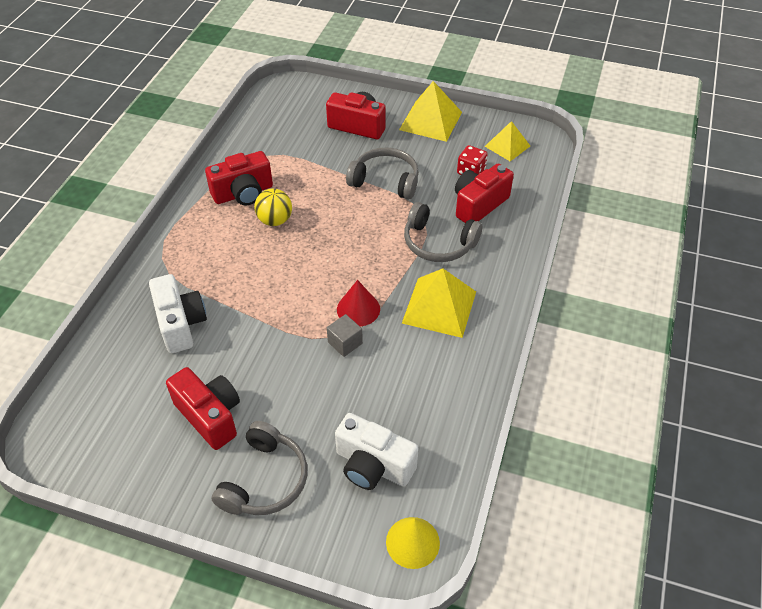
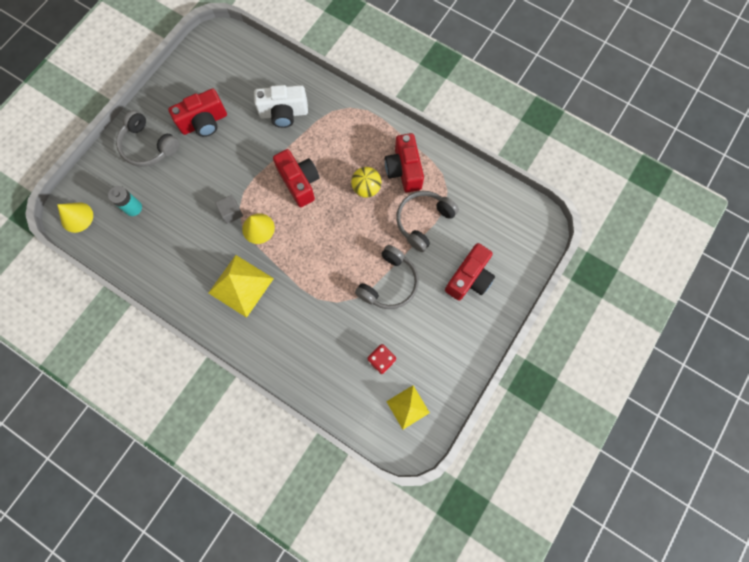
camera: 105 degrees right, 25 degrees up
(358, 309) = (258, 228): red cone -> yellow cone
(373, 465) = (133, 208): white camera -> turquoise battery
(430, 120) = (462, 346): yellow pyramid -> none
(438, 243) = (304, 305): grey headphones -> grey headphones (423, 221)
(478, 205) = (338, 352): red camera -> red camera (299, 182)

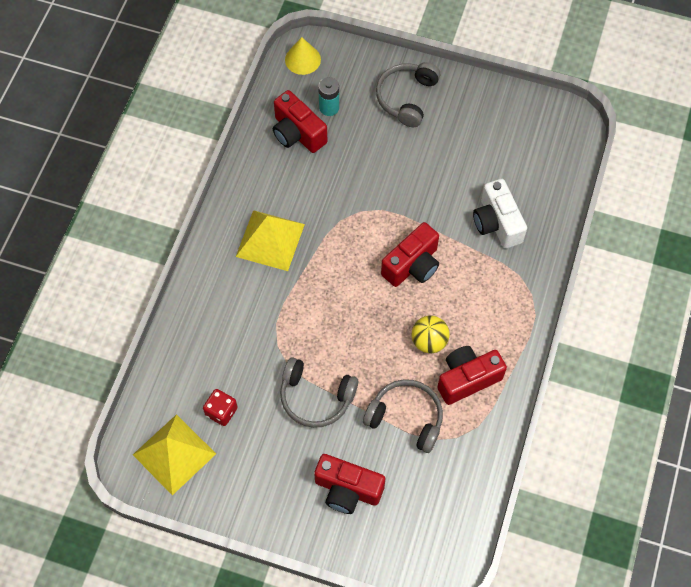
camera: 75 degrees right, 10 degrees down
(204, 122) = (455, 143): red camera -> red camera (297, 133)
(231, 212) = (353, 205): grey cube -> none
(258, 228) = (342, 238): yellow cone -> none
(408, 407) = (174, 454): yellow pyramid -> yellow pyramid, size x1.57

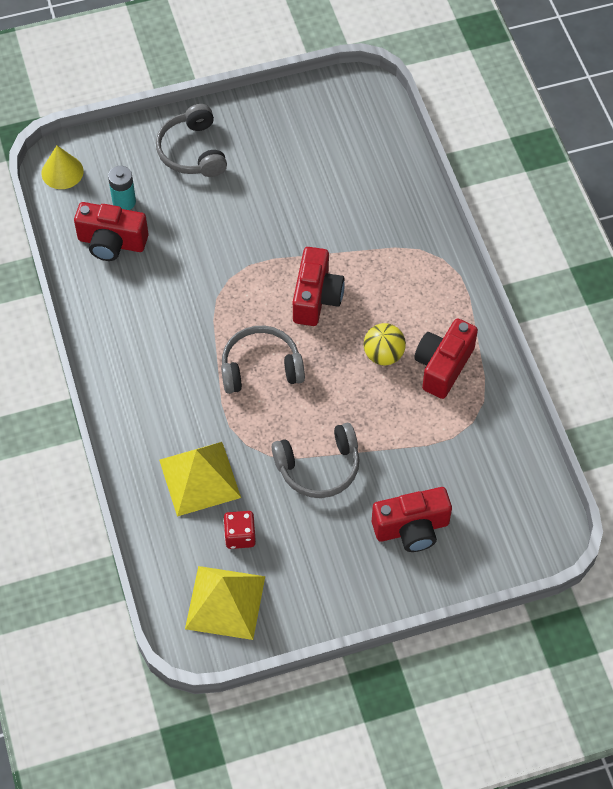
camera: 35 degrees left, 5 degrees down
(270, 240) = (163, 354): yellow pyramid -> yellow pyramid (200, 478)
(406, 418) = (415, 433): grey headphones -> grey headphones (261, 367)
(497, 223) = (364, 215): white camera -> none

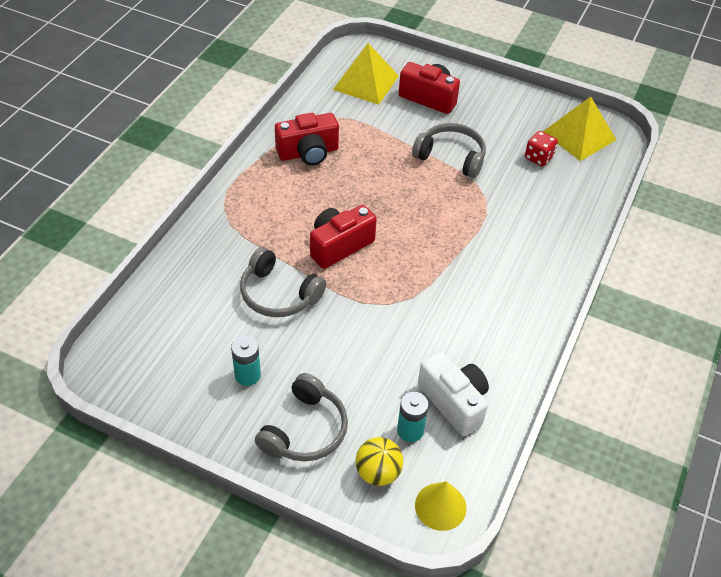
camera: 140 degrees left, 10 degrees down
(112, 242) = (454, 402): red camera -> white camera
(200, 478) = (536, 201): yellow pyramid -> yellow pyramid (365, 82)
(261, 367) = (428, 232): grey headphones -> grey headphones (278, 294)
(268, 155) = (247, 375): none -> turquoise battery
(383, 355) = (337, 183): yellow ball -> yellow ball (378, 472)

